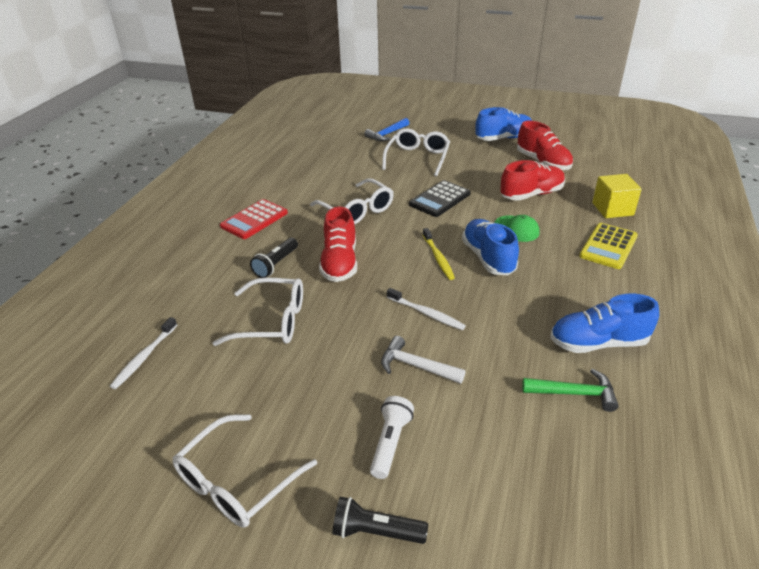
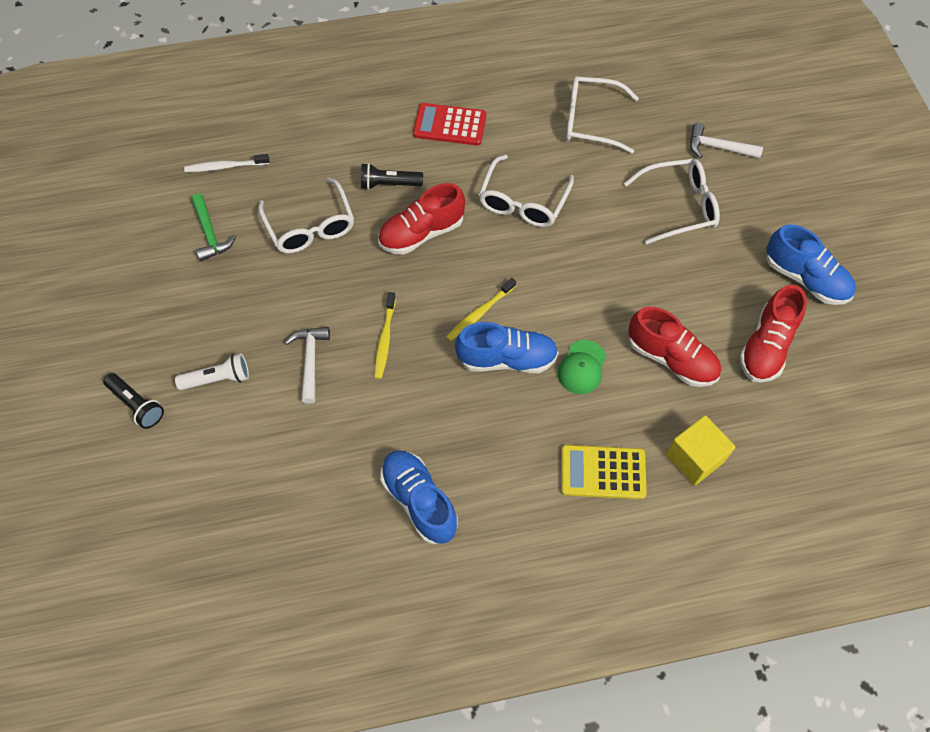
camera: 60 degrees right, 25 degrees up
(237, 482) = (141, 299): white glasses -> white glasses (591, 121)
(376, 532) = (137, 405): black flashlight -> black flashlight turned 150 degrees clockwise
(387, 134) = (717, 148): blue hammer -> white hammer
(426, 313) = (385, 339): white toothbrush -> yellow toothbrush
(439, 199) = (596, 268): black calculator -> none
(488, 258) = (507, 359): blue shoe -> blue shoe turned 45 degrees clockwise
(575, 393) = (338, 498): green hammer -> green hammer (210, 234)

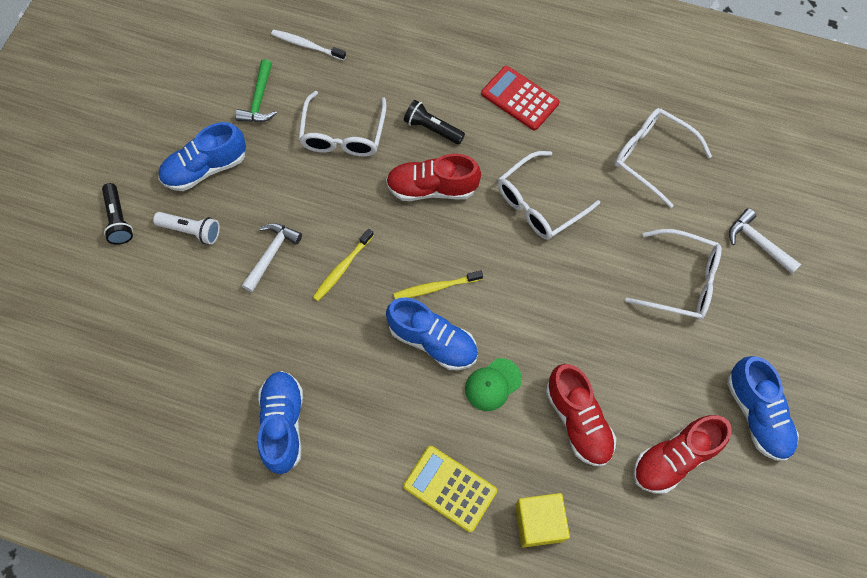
camera: 30 degrees right, 5 degrees up
(196, 317) = (205, 168): none -> blue shoe

